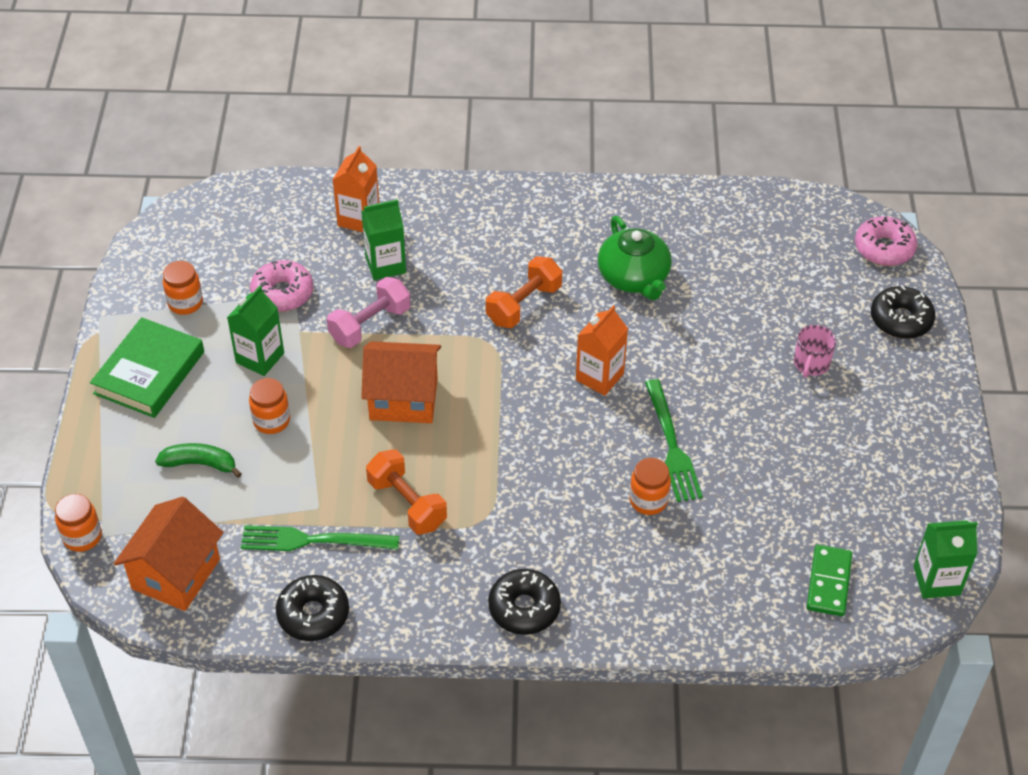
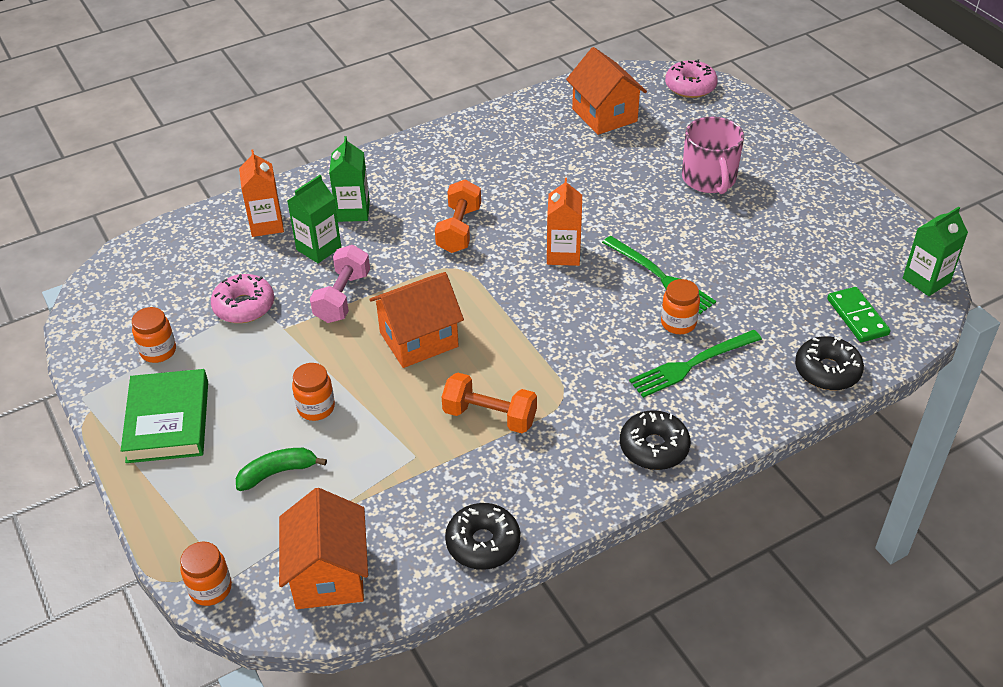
camera: 30 degrees left, 5 degrees down
(260, 358) = (264, 364): green carton -> green carton (353, 211)
(313, 540) = (433, 484): green fork -> green fork (691, 364)
(634, 277) = (528, 176): green teapot -> none
(765, 242) = (604, 115): none -> orange house
(811, 363) = (709, 179): pink mug -> pink mug, size x1.71
(901, 319) = (743, 125): black donut -> black donut (827, 371)

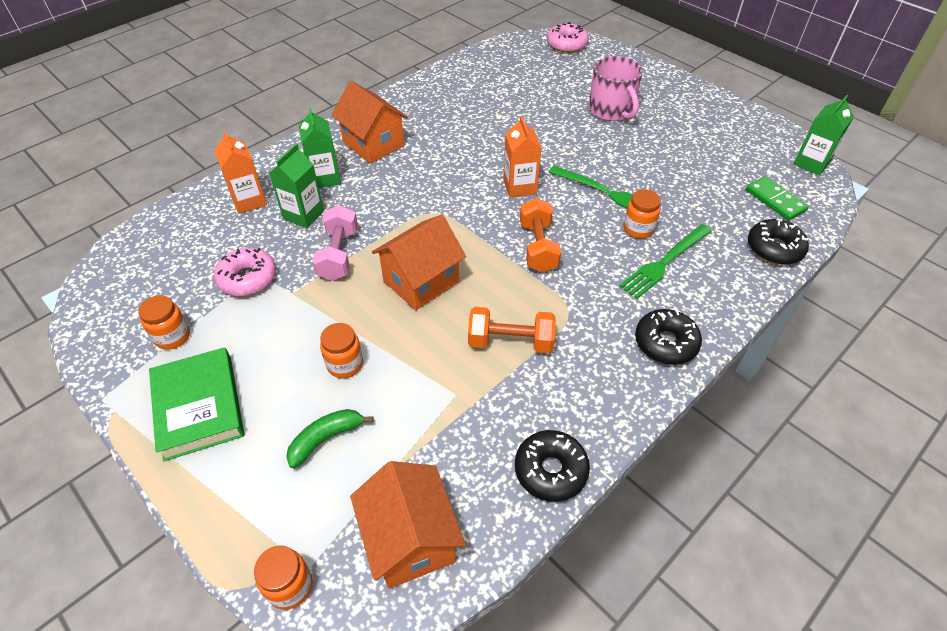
camera: 15 degrees left, 5 degrees up
(459, 230) = (424, 180): orange dumbbell -> orange dumbbell (538, 247)
(604, 115) = (509, 73): orange house -> orange house (373, 144)

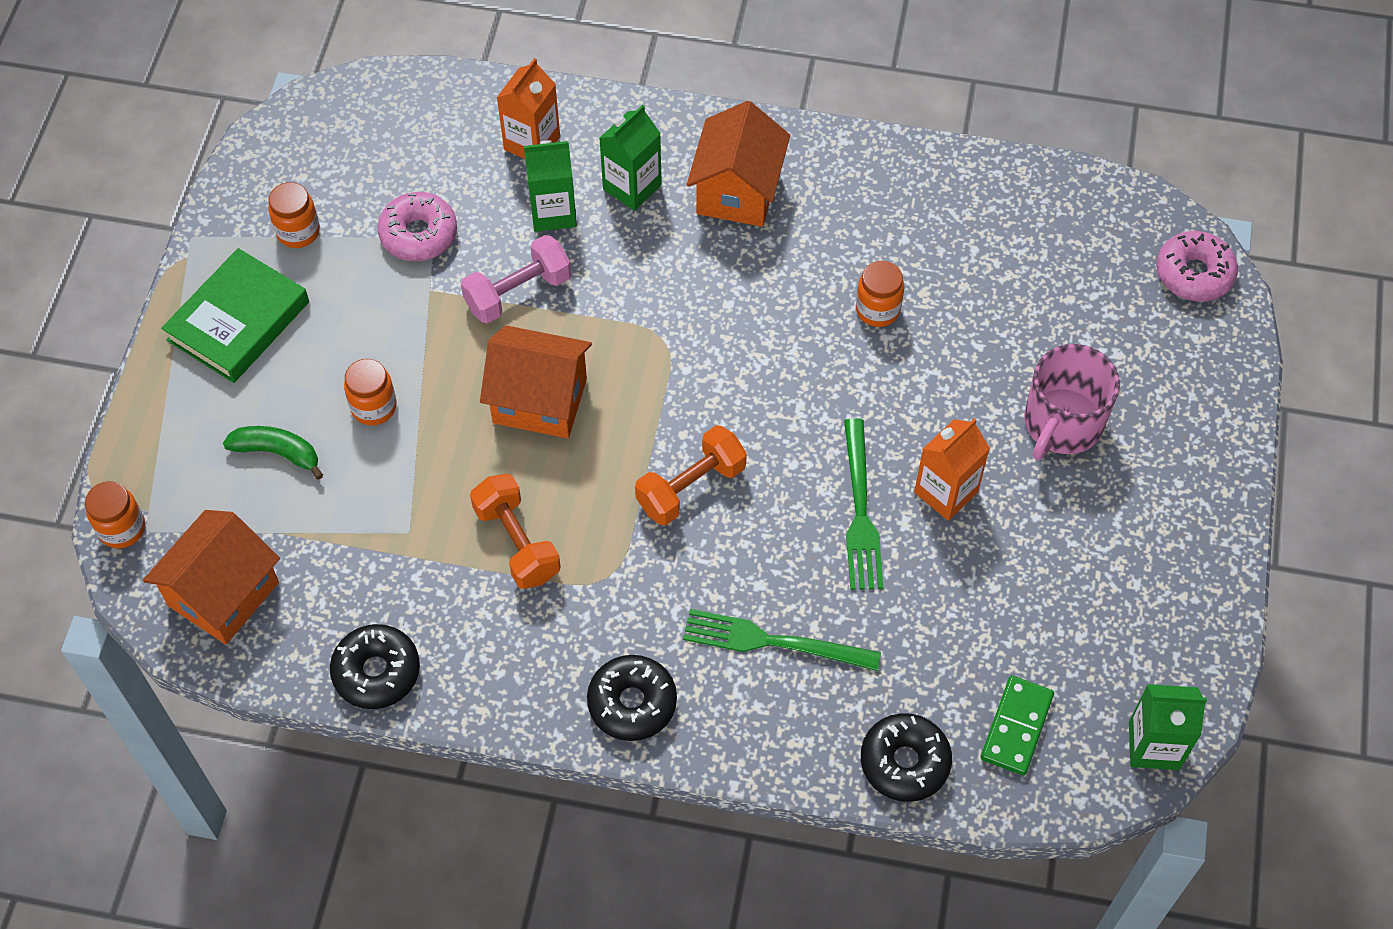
camera: 55 degrees right, 10 degrees up
(519, 187) = (789, 404): orange carton -> orange carton (946, 492)
(638, 229) = (814, 582): orange jar -> orange jar (877, 310)

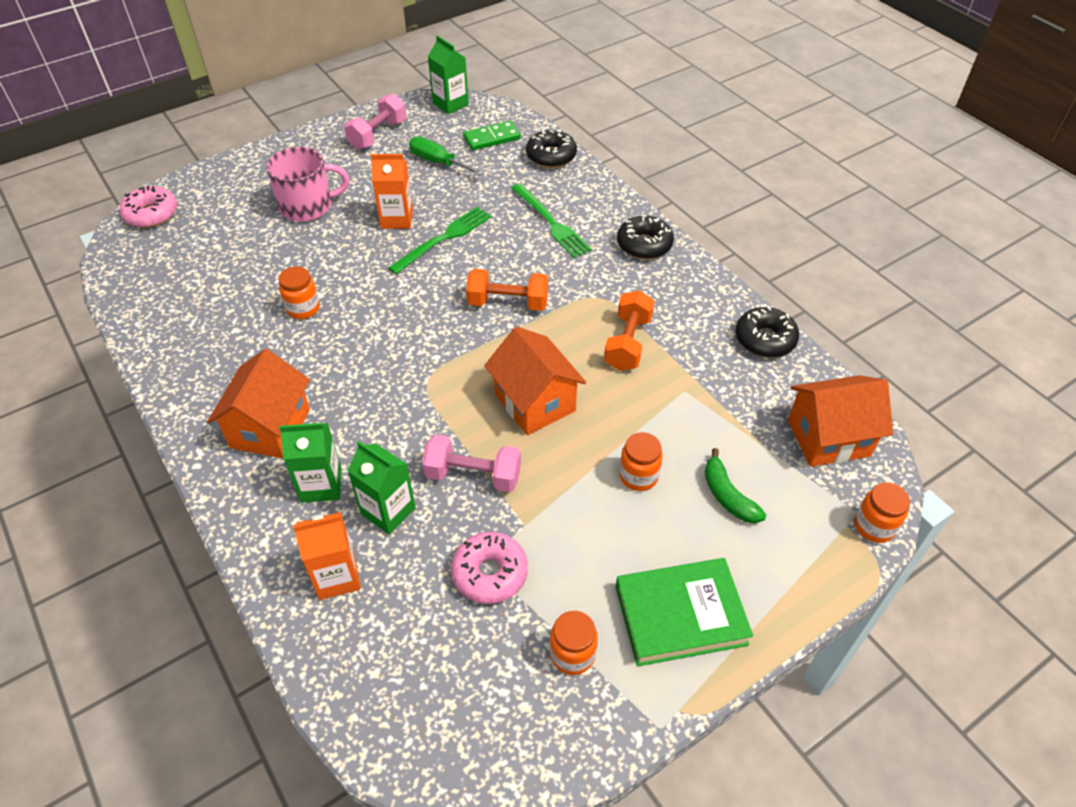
camera: 135 degrees left, 10 degrees down
(737, 191) = (270, 428): orange house -> orange house turned 45 degrees counterclockwise
(1022, 620) = (438, 162): none -> green screwdriver
(1155, 600) = (378, 135): none -> pink dumbbell

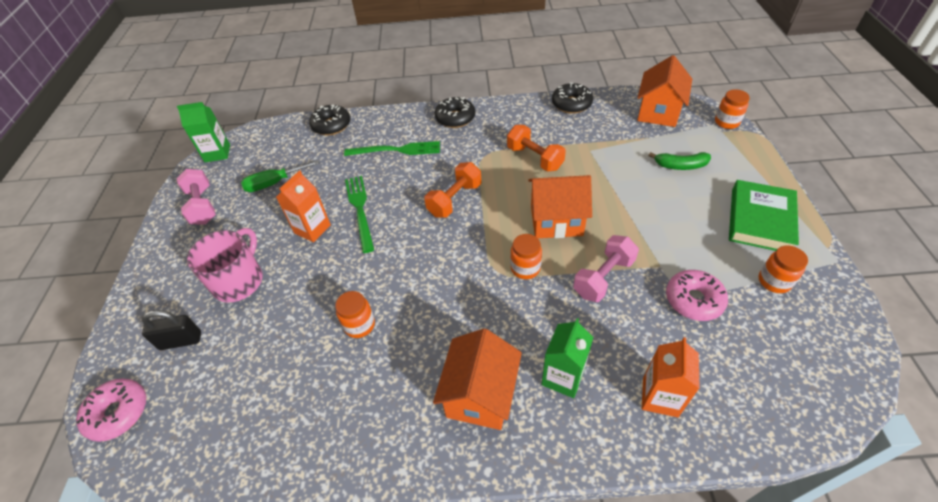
camera: 55 degrees left, 0 degrees up
(229, 208) = (181, 341): none -> black padlock
(270, 428) = (480, 395): orange house -> orange house turned 60 degrees clockwise
(388, 511) = (611, 340): green carton -> none
(492, 138) = (280, 146): green domino -> none
(638, 476) = (646, 196): orange jar -> orange jar (525, 268)

